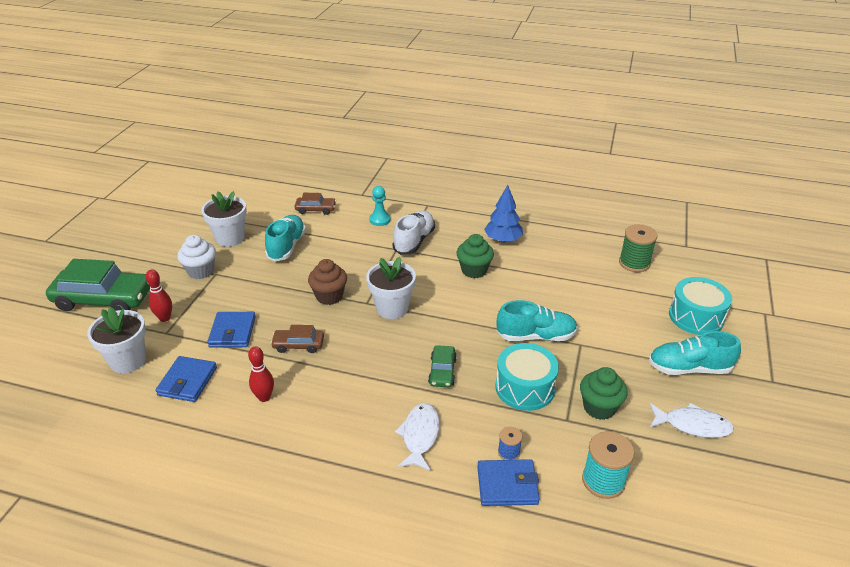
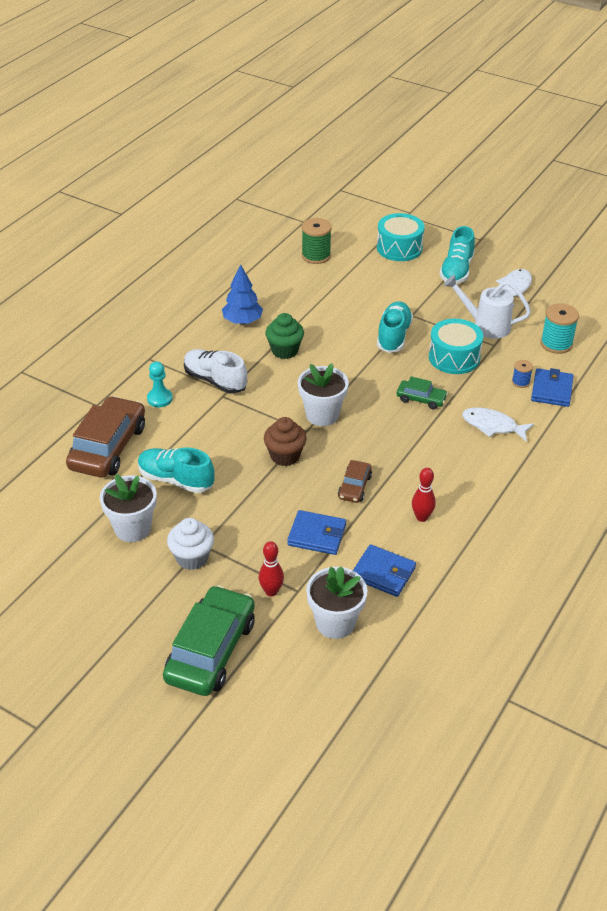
camera: 75 degrees left, 5 degrees up
(315, 209) = (108, 447): brown car -> brown car, size x2.02
(599, 408) = (486, 326): green cupcake -> white watering can

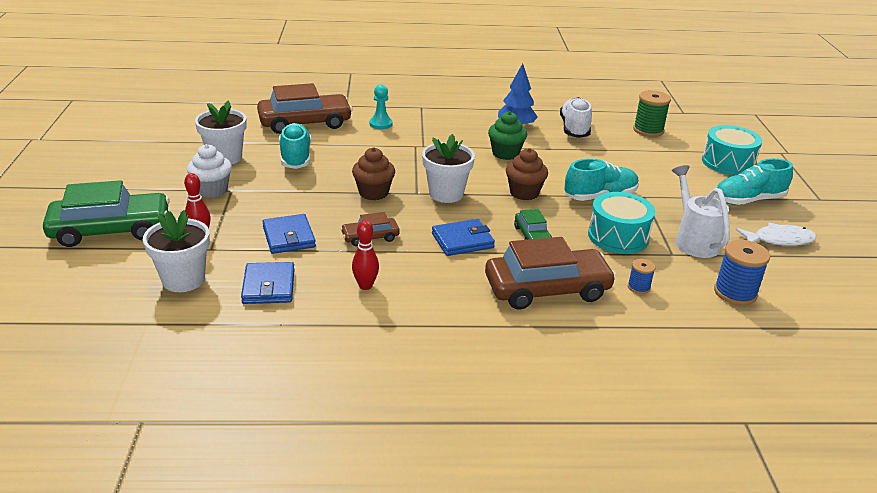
camera: 55 degrees right, 10 degrees down
(215, 380) = (429, 137): white shoe -> white shoe (574, 129)
(356, 372) = (524, 193): none -> brown cupcake
(492, 426) = (547, 289): white fish -> brown car
(551, 390) = (655, 312): blue wallet -> blue wallet (462, 240)
(556, 344) = (735, 293): turquoise spool -> blue spool

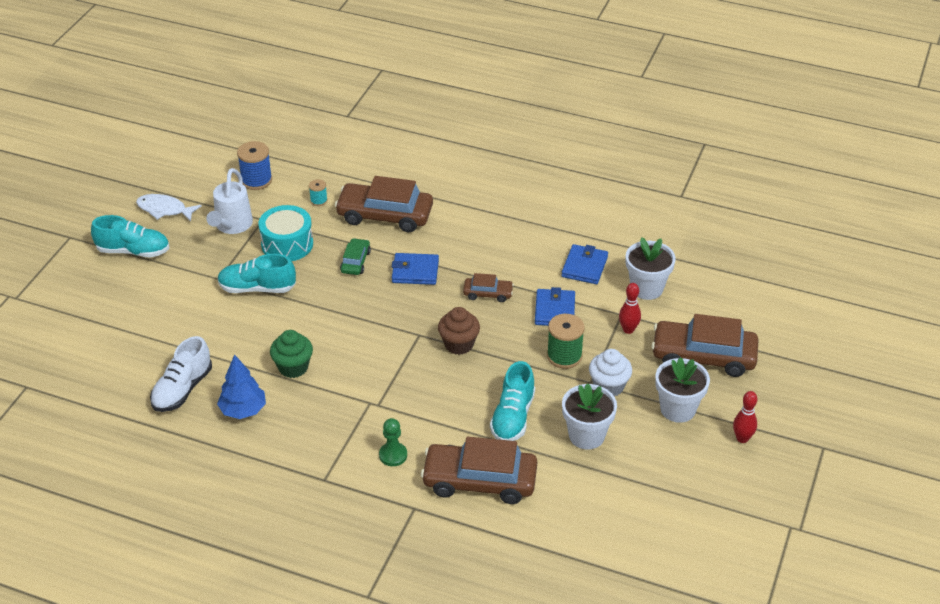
camera: 155 degrees left, 10 degrees up
(111, 230) = (703, 356): green car -> brown car
(365, 286) = (513, 250): red bowling pin -> red bowling pin (742, 438)
(381, 124) = (393, 455): turquoise pawn -> green pawn
(446, 194) = (393, 326): white flower pot -> white flower pot (678, 409)
(524, 193) = (321, 309): brown cupcake -> none
(638, 287) = (318, 200): blue spool -> turquoise spool
(648, 130) = (105, 365): green spool -> green spool (564, 356)
(728, 162) = (88, 298): turquoise drum -> none

